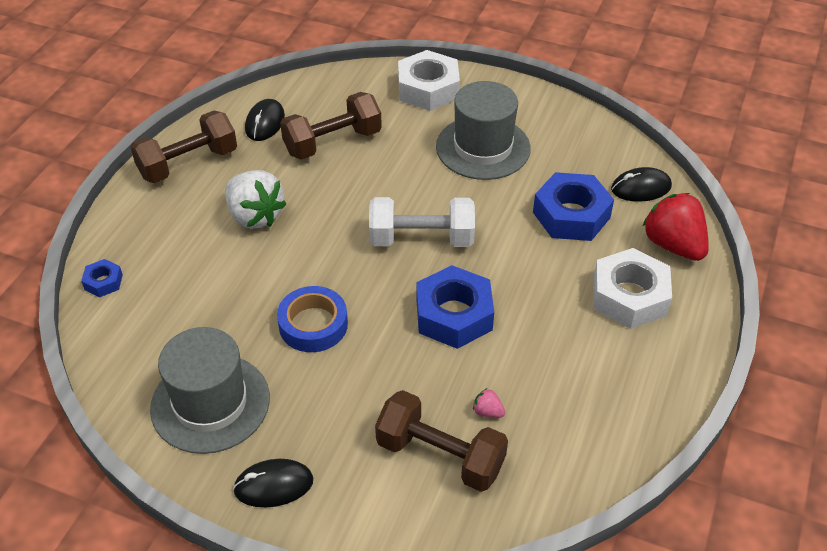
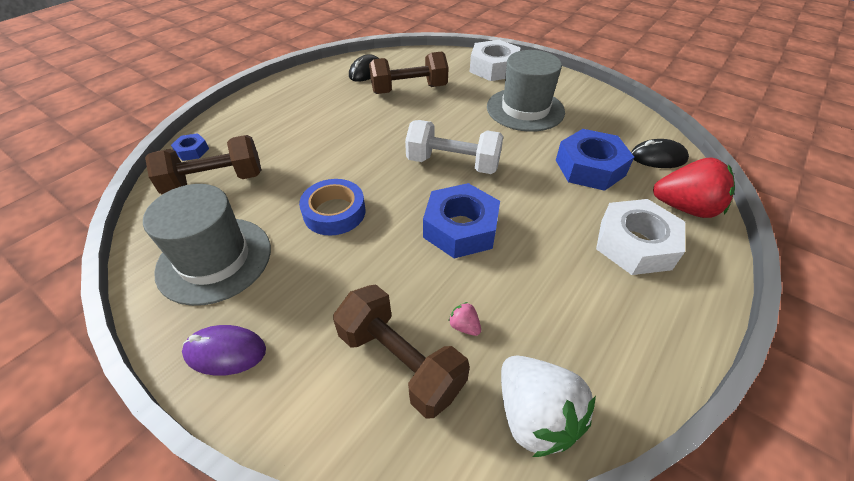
camera: 15 degrees right, 0 degrees up
(188, 163) = (299, 87): brown dumbbell -> brown dumbbell (215, 181)
(255, 216) = (328, 126): white strawberry -> white strawberry (534, 416)
(273, 485) = (225, 352): black mouse -> purple mouse
(673, 245) = (685, 208): red strawberry -> red strawberry turned 120 degrees clockwise

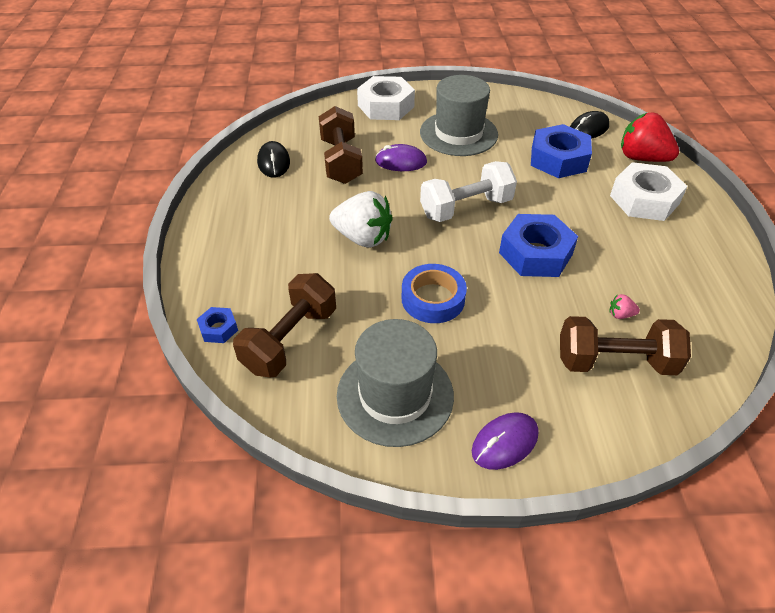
camera: 40 degrees left, 0 degrees up
(409, 89) = (341, 161): brown dumbbell -> brown dumbbell turned 45 degrees counterclockwise
(450, 109) = (401, 162): none -> purple mouse
(534, 416) = (713, 335): white strawberry -> white strawberry (363, 238)
(685, 208) = (642, 158): red strawberry -> red strawberry turned 120 degrees counterclockwise

